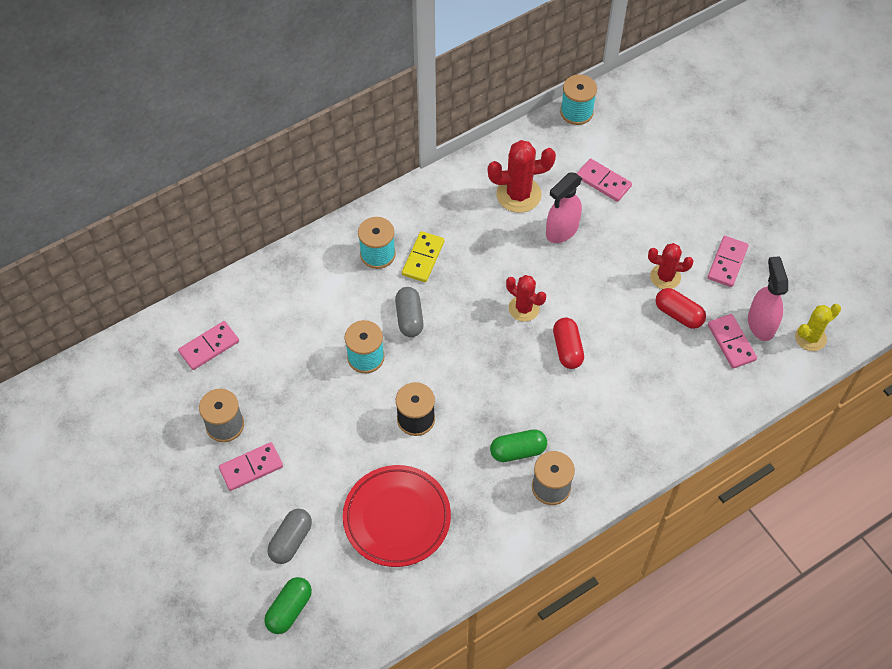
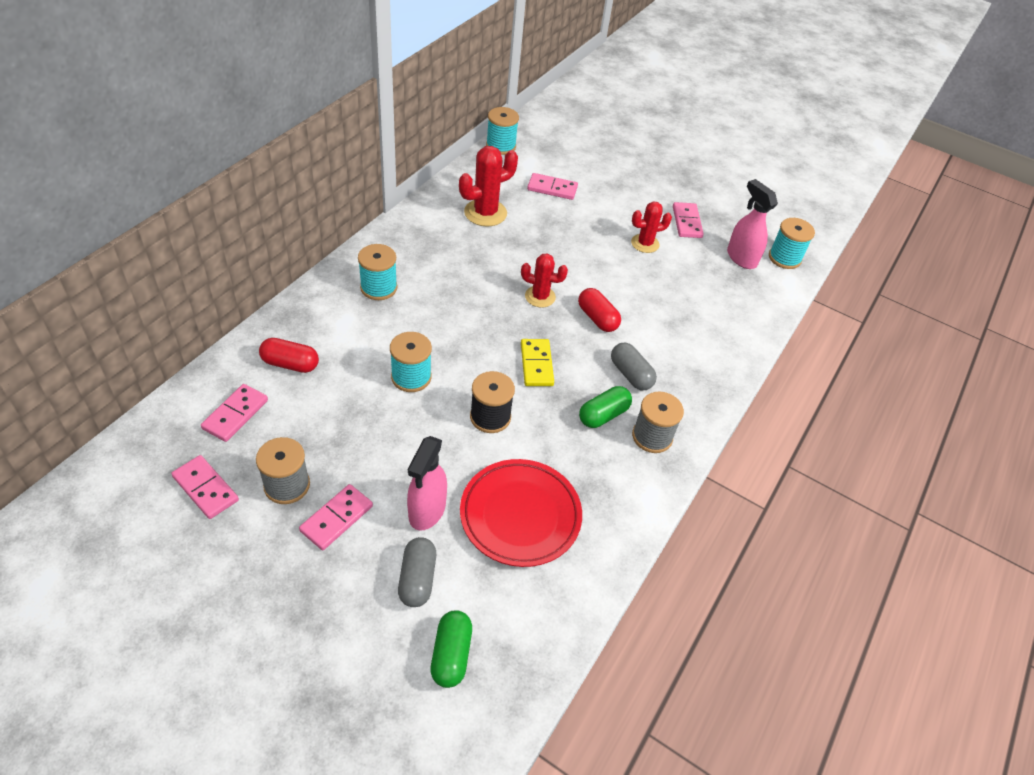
camera: 30 degrees left, 10 degrees down
(409, 318) = (437, 332): grey capsule -> grey capsule (630, 374)
(423, 258) = (425, 280): yellow domino -> yellow domino (536, 364)
(561, 230) = (538, 230): pink spray bottle -> pink spray bottle (427, 511)
(678, 314) = (673, 268): red capsule -> red capsule (290, 364)
(731, 342) = (728, 277): pink domino -> pink domino (205, 488)
(810, 337) = (784, 258): yellow cactus -> turquoise spool

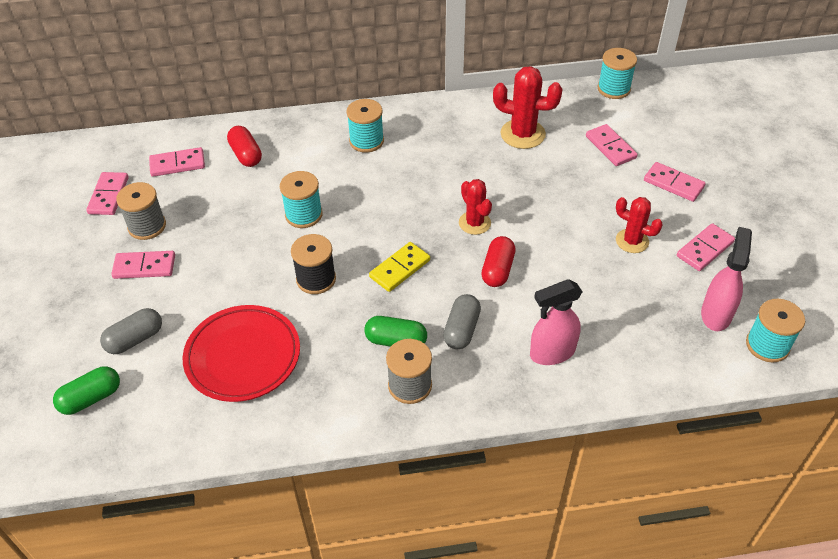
camera: 55 degrees right, 0 degrees up
(427, 511) = (195, 305): pink spray bottle -> pink spray bottle (552, 353)
(618, 191) = (673, 184): none -> pink domino

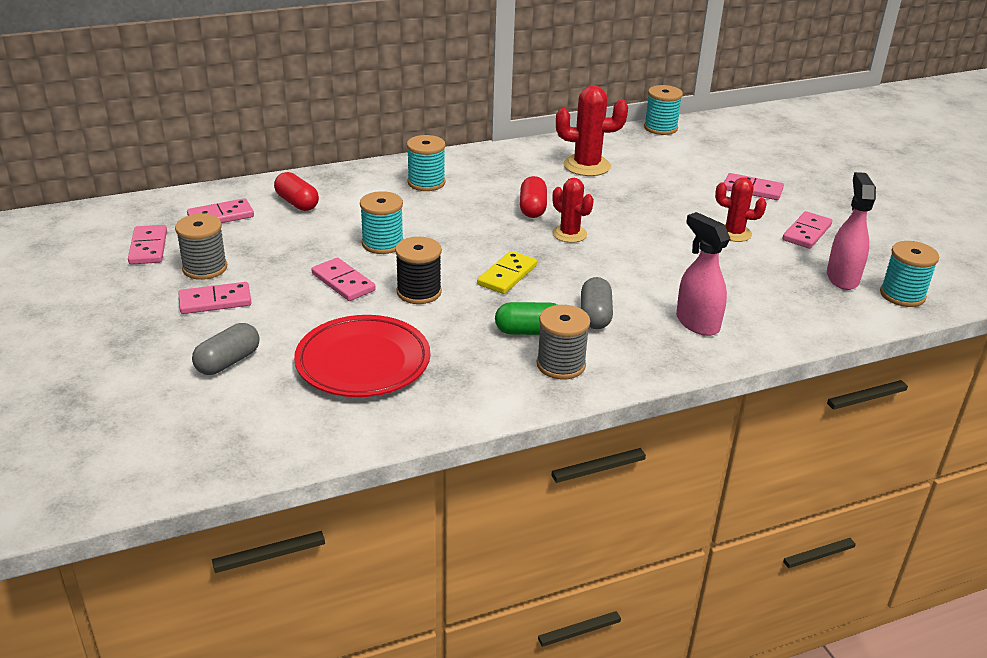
camera: 15 degrees left, 15 degrees down
(91, 398) = (193, 418): green capsule -> none
(497, 270) = (610, 266): red capsule -> red capsule (532, 208)
(552, 353) = (697, 323): pink spray bottle -> pink spray bottle turned 90 degrees clockwise
(610, 147) = (678, 168): pink domino -> pink domino (343, 282)

